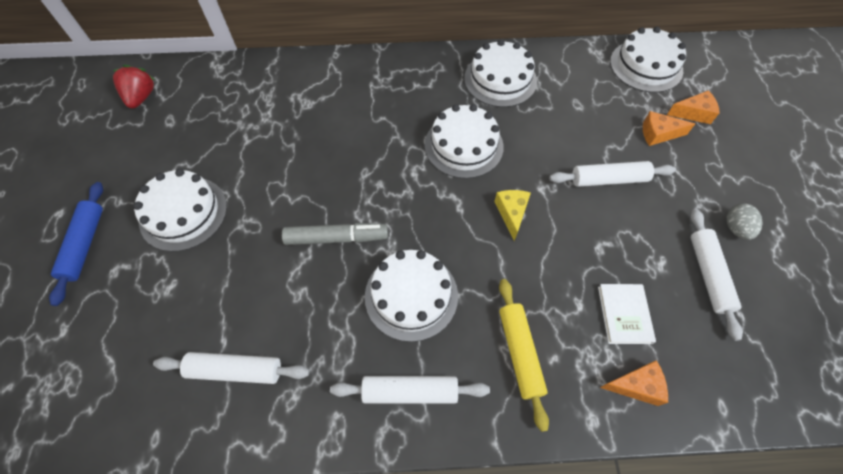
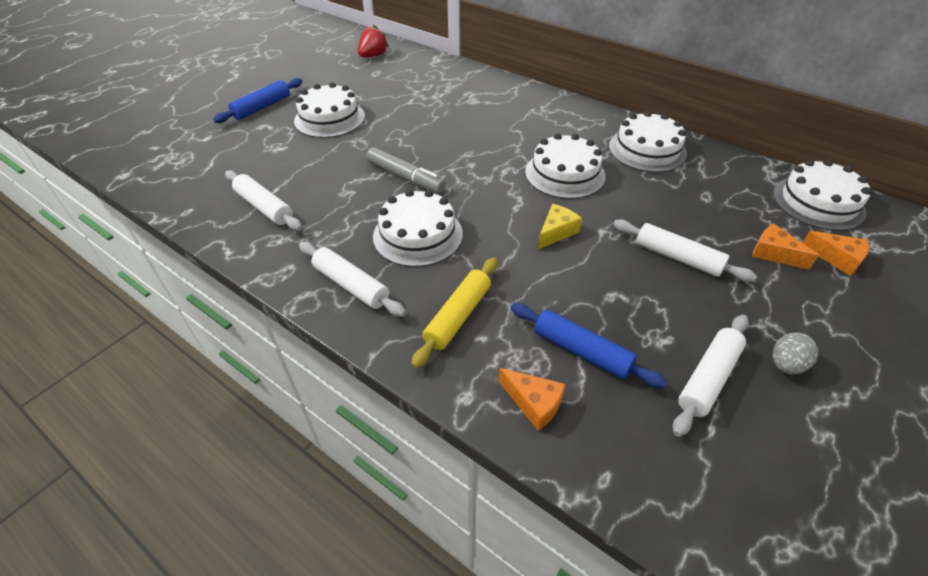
camera: 40 degrees right, 15 degrees down
(624, 314) = (581, 351): white book -> blue rolling pin

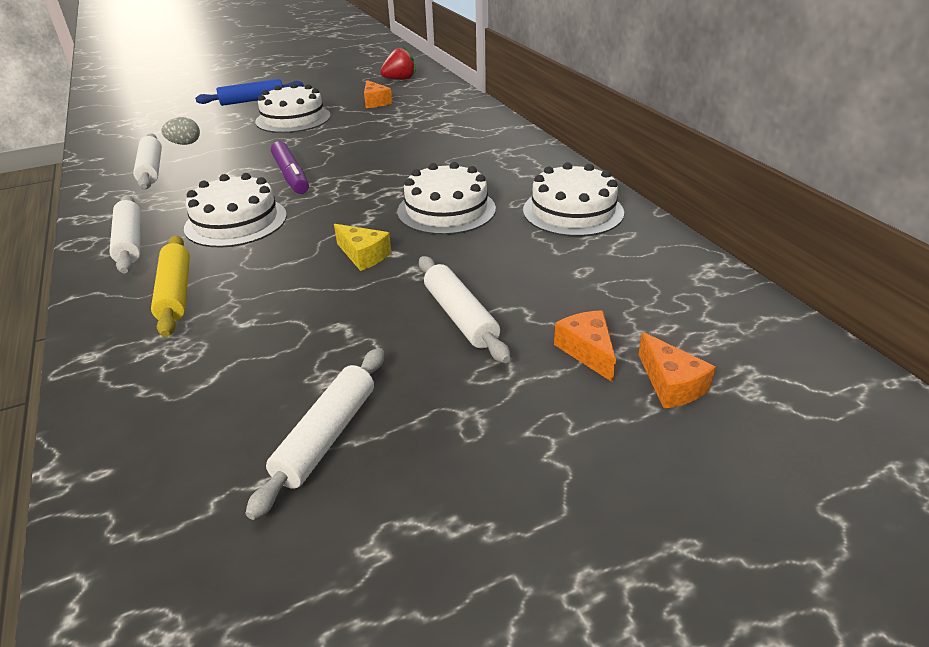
camera: 30 degrees right, 10 degrees down
(405, 177) = (291, 175): grey marker -> purple marker
(458, 316) = (175, 293): yellow rolling pin -> yellow rolling pin turned 75 degrees counterclockwise
(534, 403) = (134, 384): orange cheese -> orange cheese (375, 102)
(556, 232) = (363, 255): yellow cheese -> yellow cheese turned 60 degrees clockwise
(581, 351) = (238, 360): blue rolling pin -> none
(708, 378) = (326, 436): white rolling pin -> white rolling pin turned 45 degrees counterclockwise
(786, 364) = (435, 462): grey egg -> grey egg (185, 144)
(818, 202) = (732, 319): white cake -> none

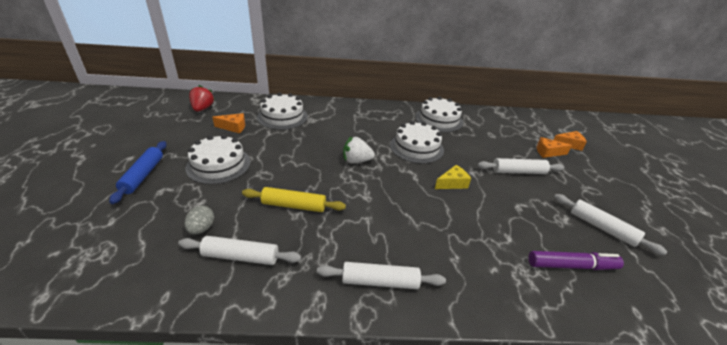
camera: 70 degrees left, 0 degrees up
(175, 293) = (466, 263): yellow rolling pin -> yellow rolling pin (294, 205)
(236, 221) = (381, 222): white cake -> white cake (282, 117)
(291, 175) = (326, 186): purple marker -> purple marker (571, 265)
(364, 178) = (356, 161): none -> white strawberry

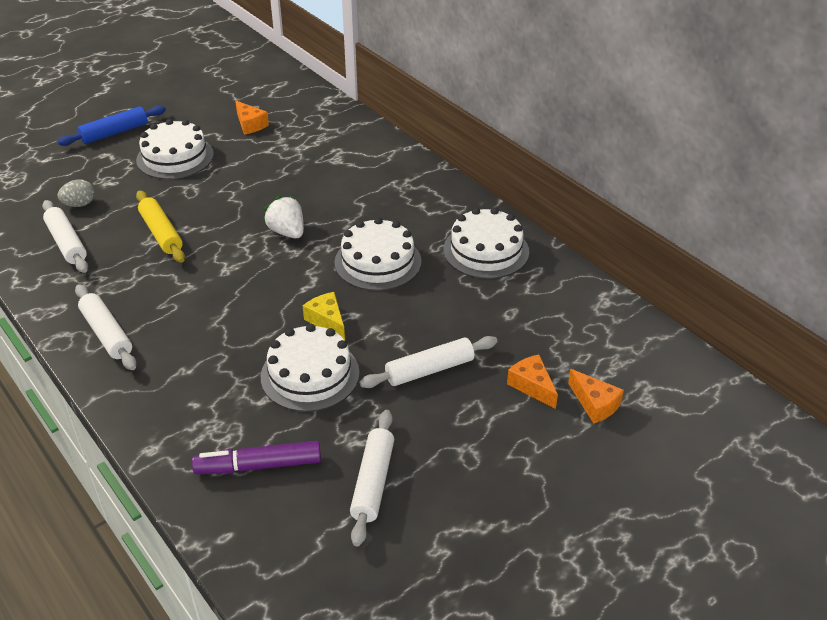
camera: 55 degrees right, 5 degrees up
(202, 109) = (261, 86): red strawberry -> none
(282, 117) = (315, 138): white cake -> white cake (310, 374)
(452, 183) = (327, 321): yellow cheese -> yellow cheese turned 150 degrees counterclockwise
(518, 172) = (430, 370): white rolling pin -> white rolling pin turned 75 degrees counterclockwise
(571, 265) = (259, 465): purple marker -> purple marker turned 120 degrees clockwise

